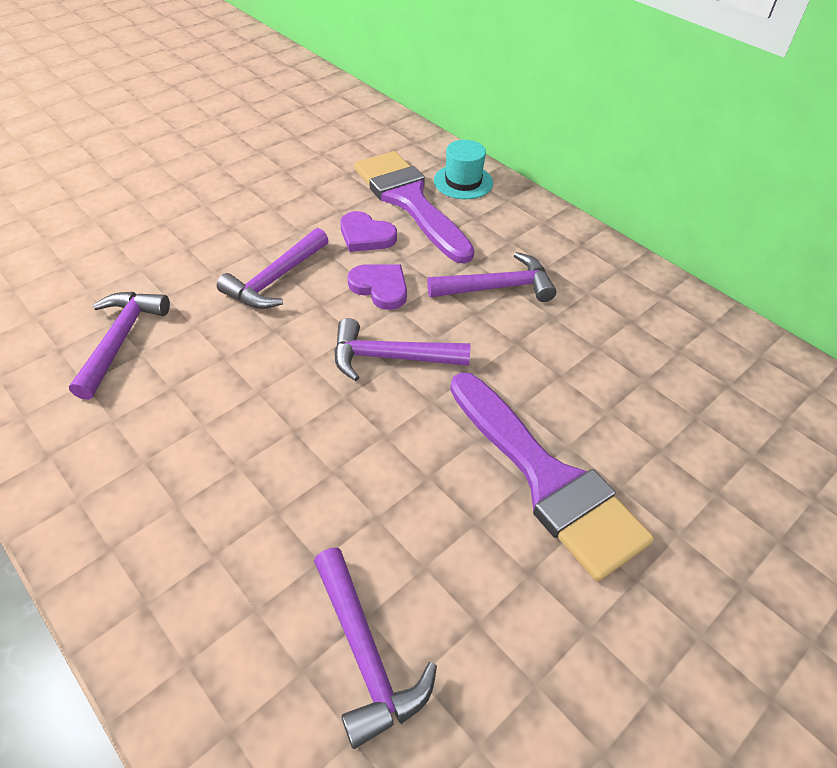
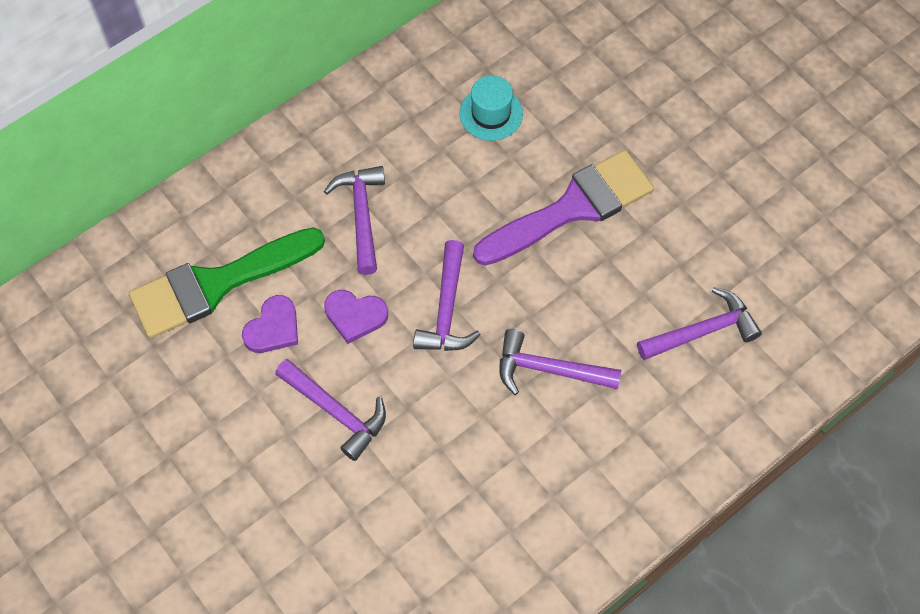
camera: 85 degrees left, 15 degrees up
(121, 339) = (413, 544): purple hammer -> purple hammer (548, 369)
(380, 288) = (355, 316): purple heart -> purple heart turned 120 degrees counterclockwise
(409, 201) = (216, 284): purple brush -> green brush
(463, 182) = (186, 229): turquoise hat -> turquoise hat (491, 113)

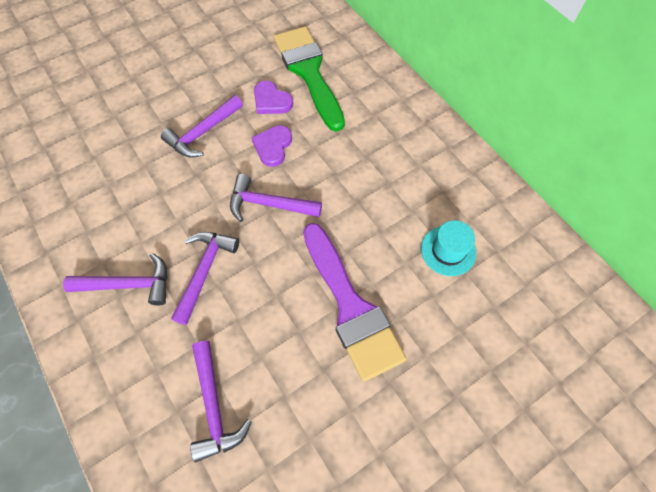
camera: 95 degrees right, 0 degrees up
(361, 215) = (355, 154): purple hammer -> purple hammer (129, 284)

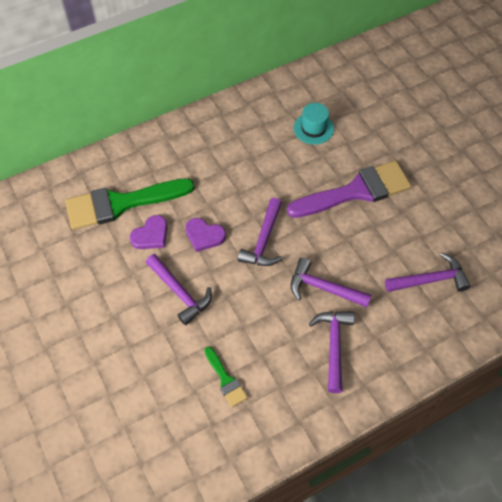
camera: 85 degrees left, 5 degrees down
(101, 181) = (225, 380): none -> green brush

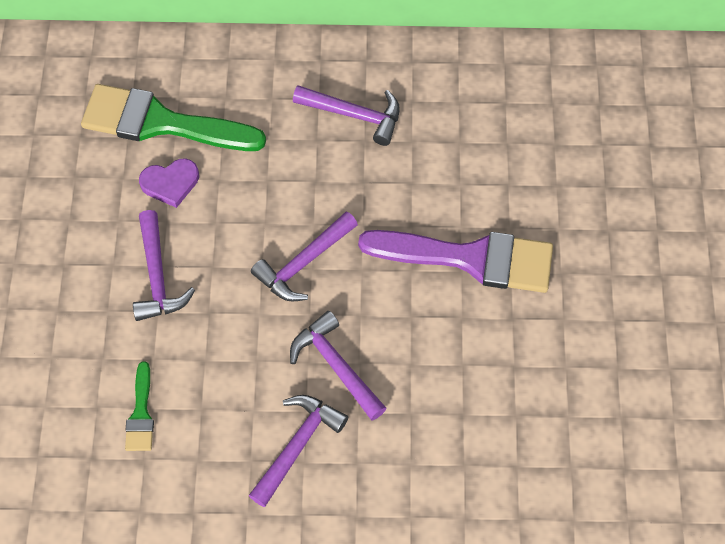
camera: 30 degrees right, 5 degrees up
(204, 236) = (234, 218): purple heart -> none
(313, 128) = (475, 141): turquoise hat -> none
(430, 280) = (483, 430): purple hammer -> purple hammer (355, 115)

